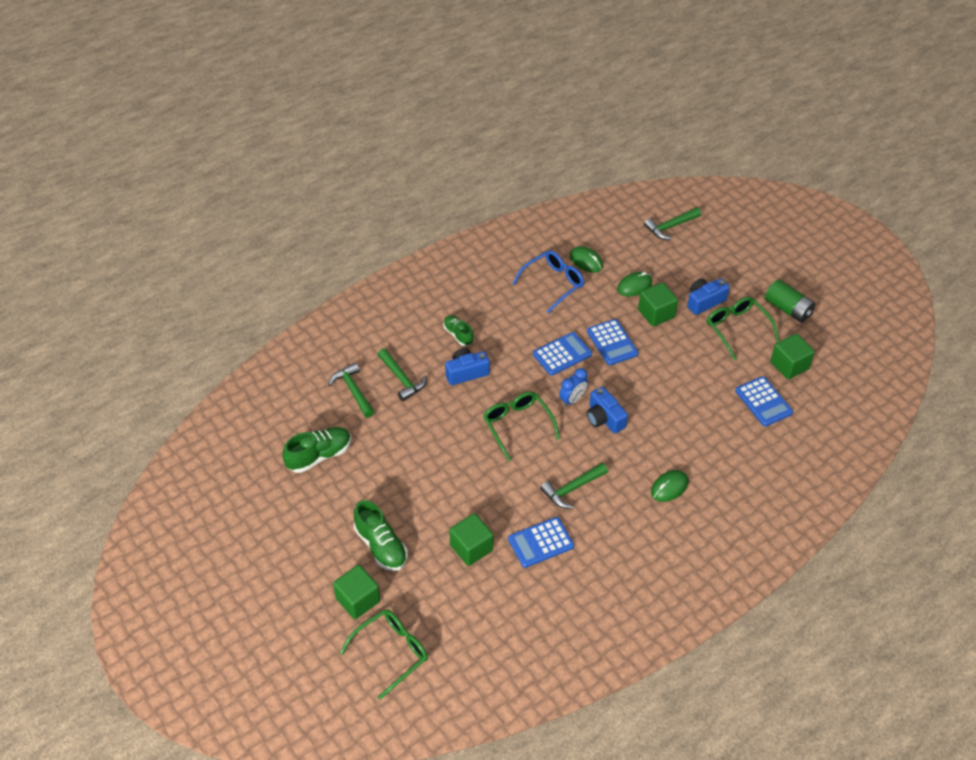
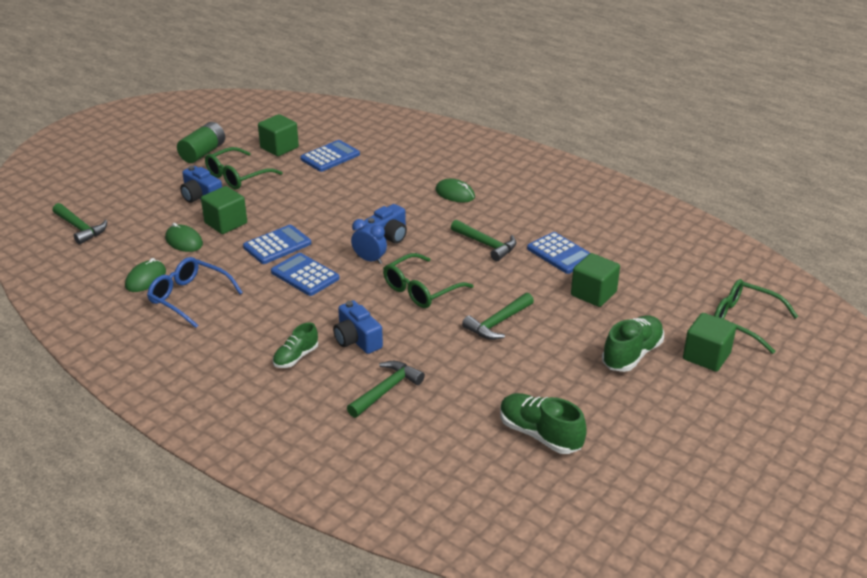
camera: 105 degrees left, 15 degrees down
(353, 390) = (422, 430): green hammer -> green hammer (497, 323)

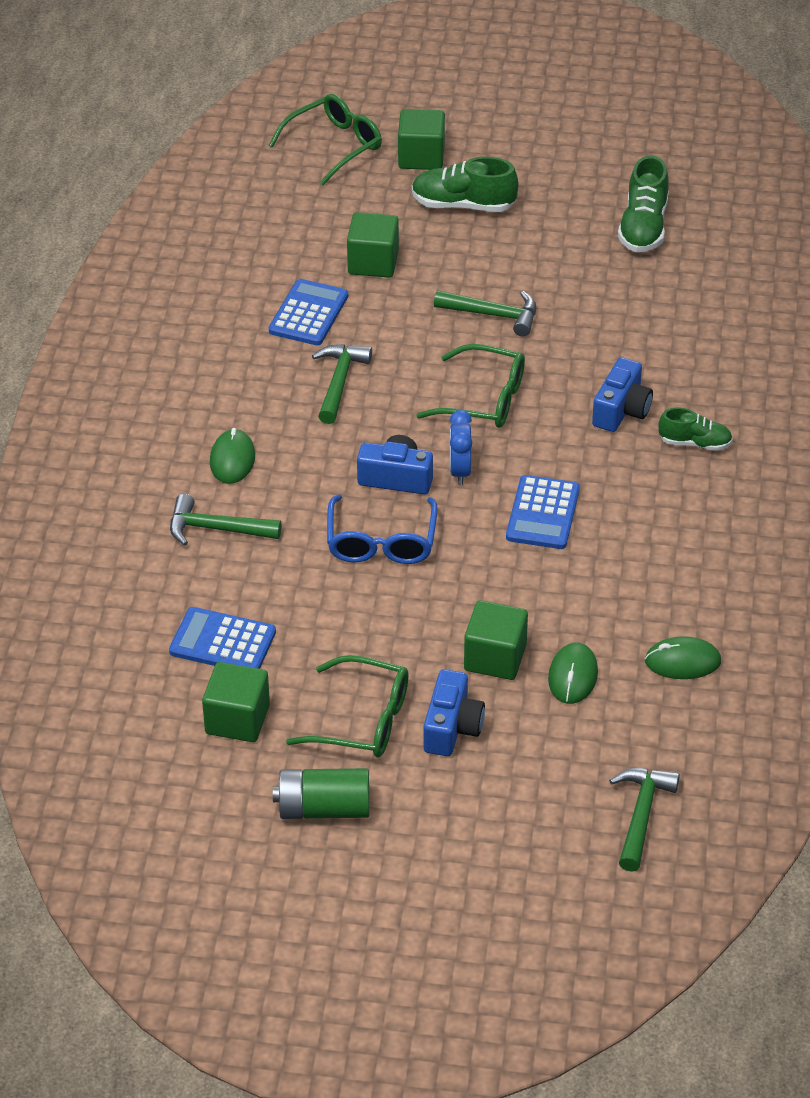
camera: 120 degrees left, 10 degrees up
(189, 298) = (679, 594): blue glasses -> blue glasses (381, 542)
(277, 245) = (502, 574): blue calculator -> none
(386, 390) = (679, 351): green hammer -> green hammer (216, 529)
(744, 321) = (334, 146): green glasses -> green glasses turned 135 degrees counterclockwise

